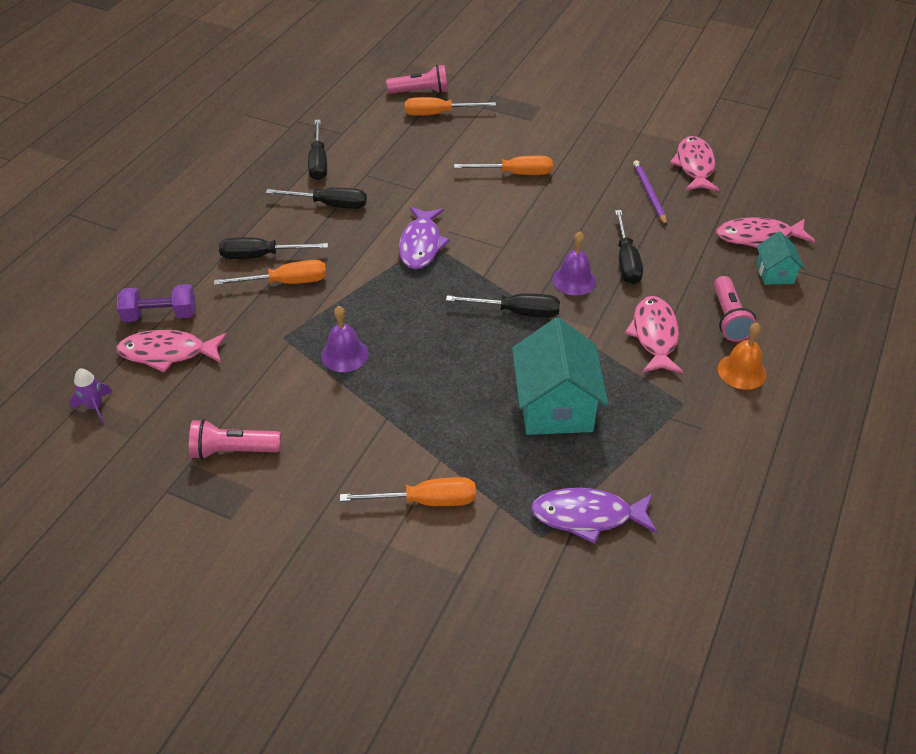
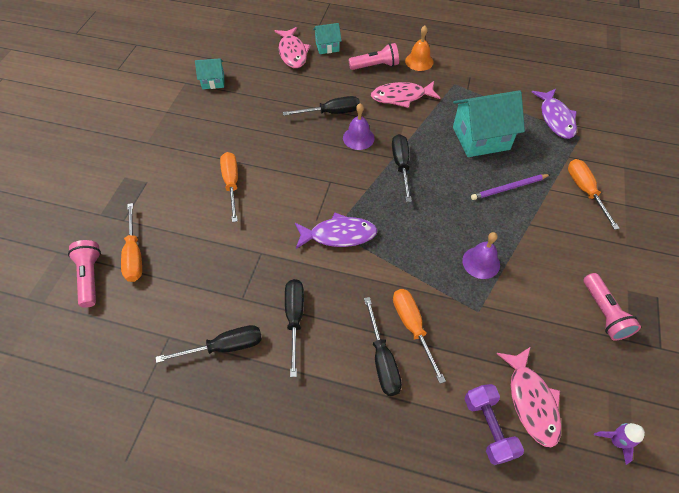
camera: 100 degrees left, 10 degrees up
(649, 194) = (251, 104): purple pencil -> purple pencil (509, 188)
(694, 166) = (213, 81): pink fish -> turquoise house

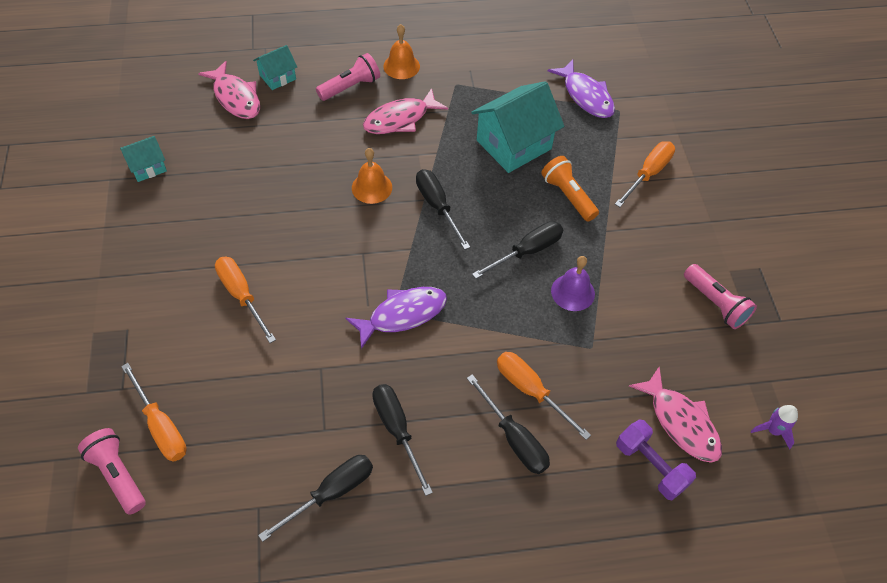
camera: 25 degrees left, 0 degrees up
(331, 112) = (323, 164): black screwdriver -> black screwdriver (527, 251)
(358, 138) = (372, 187): purple bell -> orange bell
(509, 188) = (568, 196): purple pencil -> orange flashlight
(585, 191) = (648, 174): orange screwdriver -> orange screwdriver turned 75 degrees clockwise

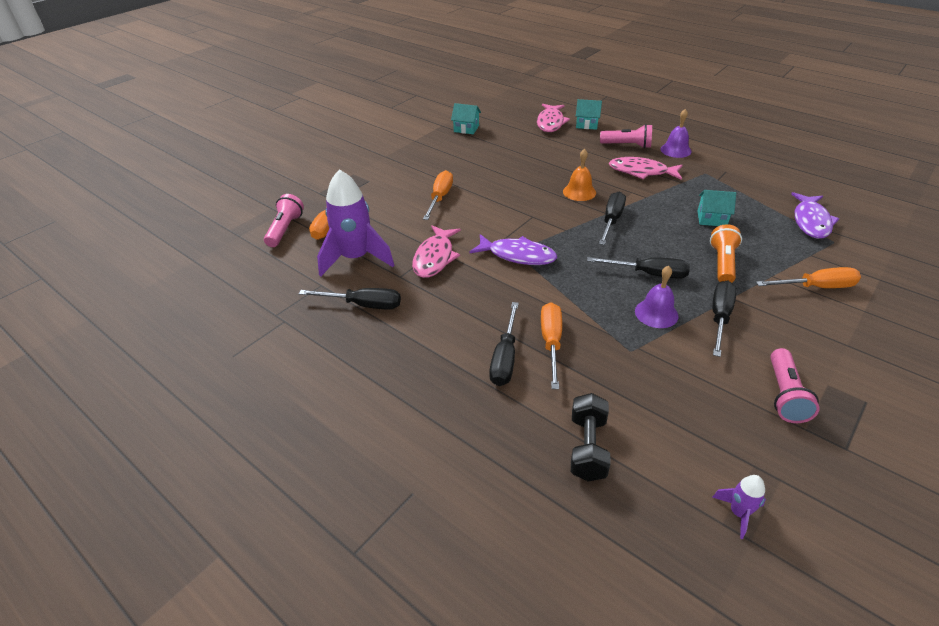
camera: 50 degrees right, 15 degrees down
(251, 445) = (356, 258): none -> purple rocket
(397, 430) = (438, 303): black screwdriver -> black screwdriver (719, 317)
(401, 66) = (675, 150): orange bell -> purple bell
(514, 145) = (711, 219): turquoise house -> turquoise house, size x0.52
(650, 466) = (587, 447): purple dumbbell -> black dumbbell
(680, 422) = (650, 442): pink fish -> pink fish (435, 258)

